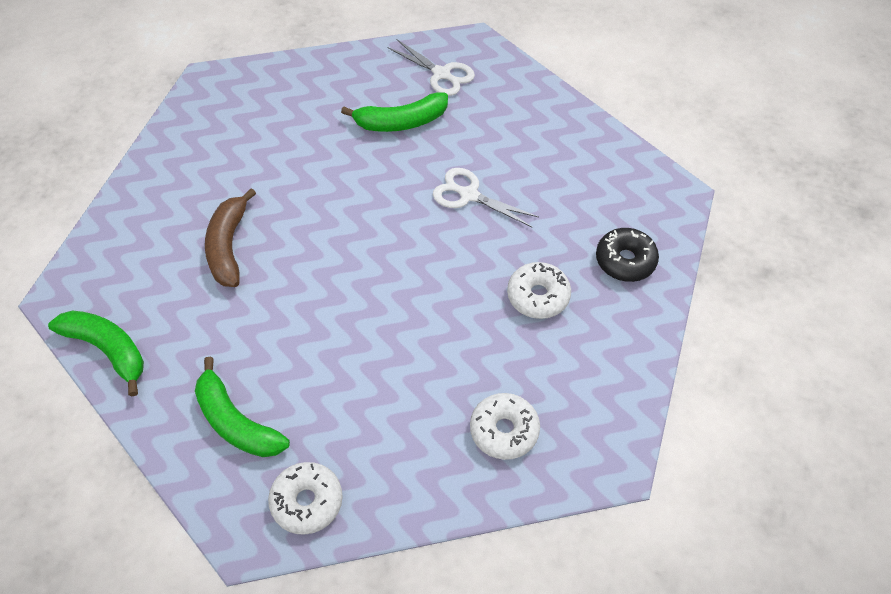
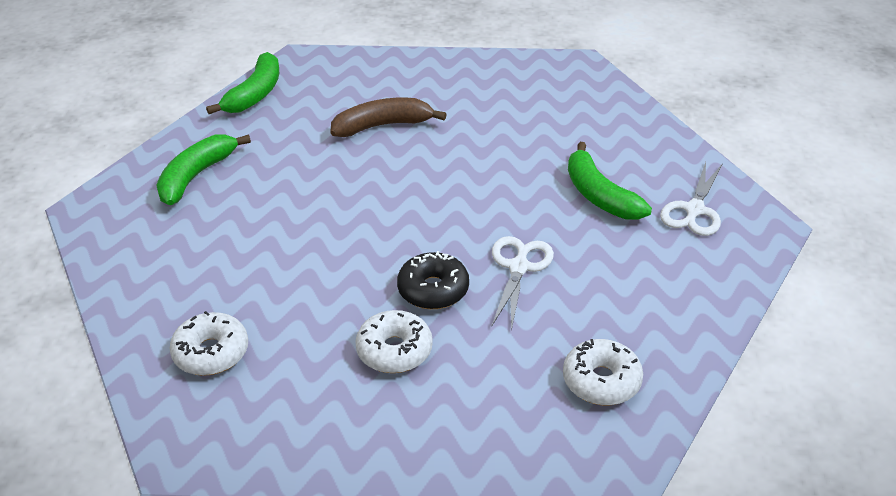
camera: 75 degrees right, 15 degrees down
(307, 502) = (121, 235): white donut -> white donut (601, 381)
(625, 261) = (477, 424): black donut -> black donut (433, 290)

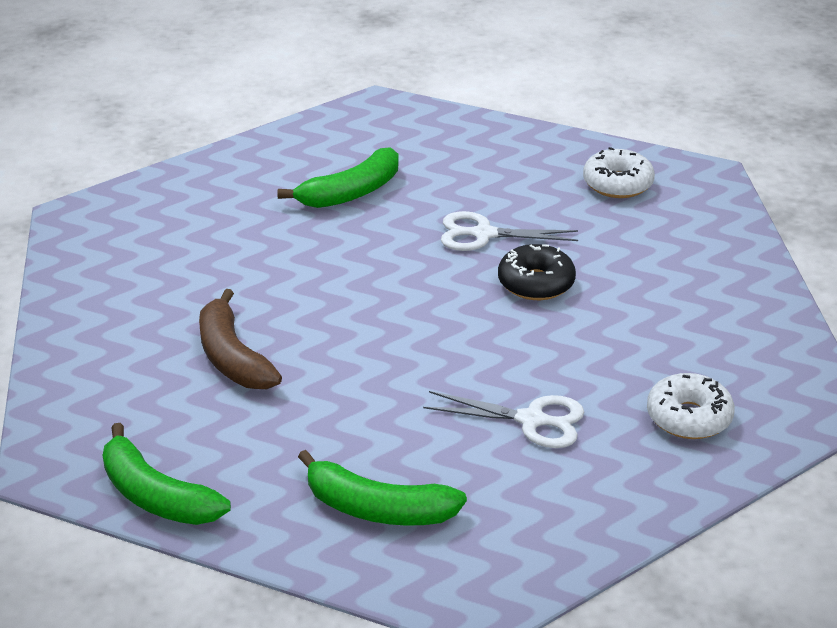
camera: 100 degrees left, 5 degrees down
(255, 94) = (156, 496): green banana -> green banana turned 150 degrees counterclockwise
(394, 350) = (631, 297): white donut -> none
(694, 210) = (364, 140): white scissors -> white scissors (532, 420)

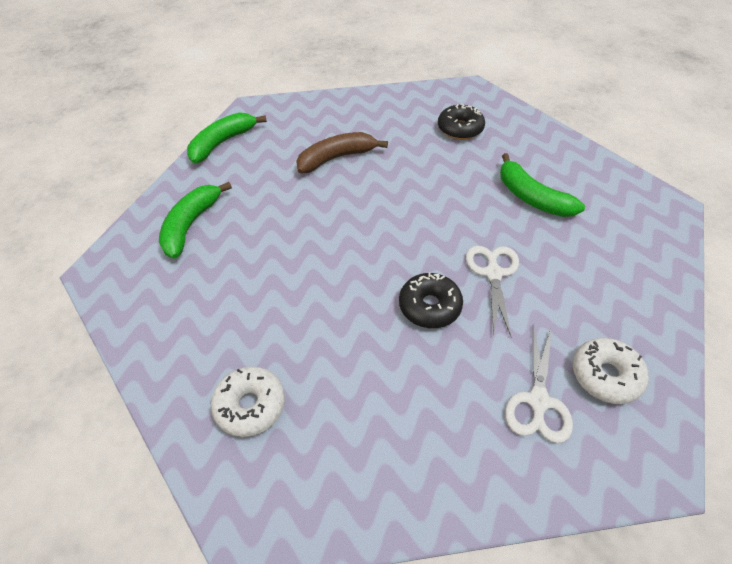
camera: 90 degrees right, 15 degrees up
(185, 235) = (460, 129): none -> black donut
(532, 420) = (261, 300): white scissors -> white scissors (538, 401)

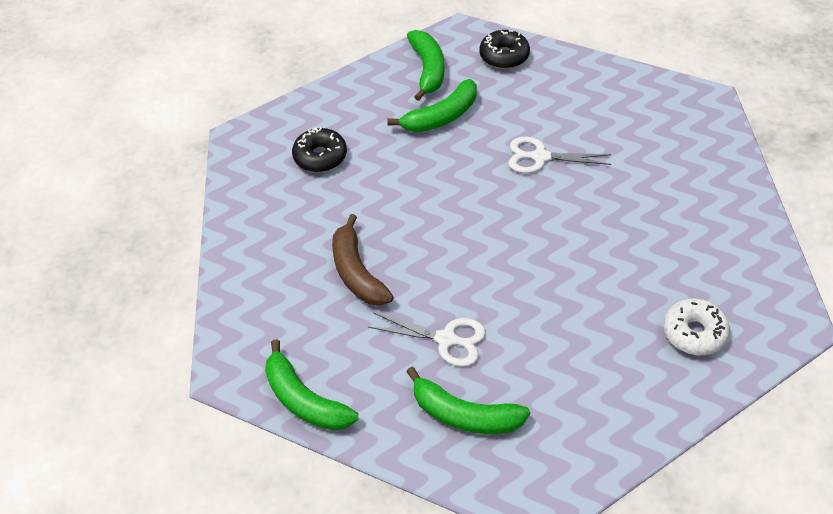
camera: 85 degrees left, 0 degrees up
(429, 306) = (579, 204): black donut -> black donut (504, 56)
(538, 401) = (667, 149): white scissors -> white scissors (447, 339)
(597, 185) = (428, 69): none -> green banana
(605, 375) = (640, 109): white donut -> none

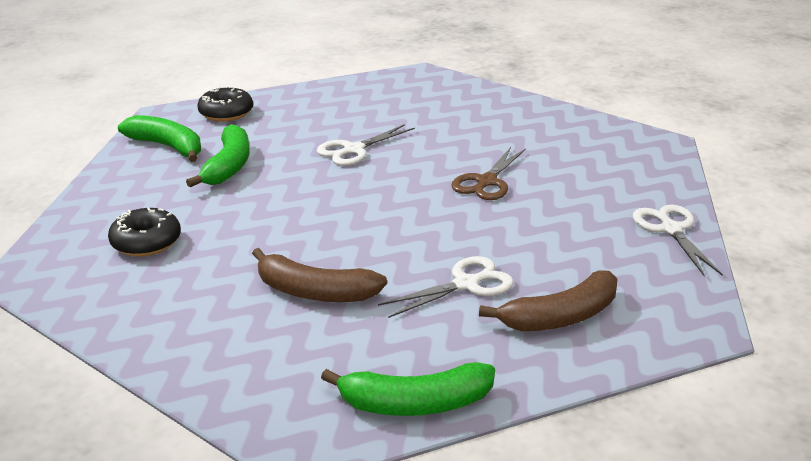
camera: 50 degrees left, 20 degrees down
(464, 415) = (561, 317): green banana -> brown banana
(588, 259) = (486, 182): none -> brown scissors
(654, 411) = (670, 229): none -> white scissors
(694, 333) = (619, 179): white donut -> none

